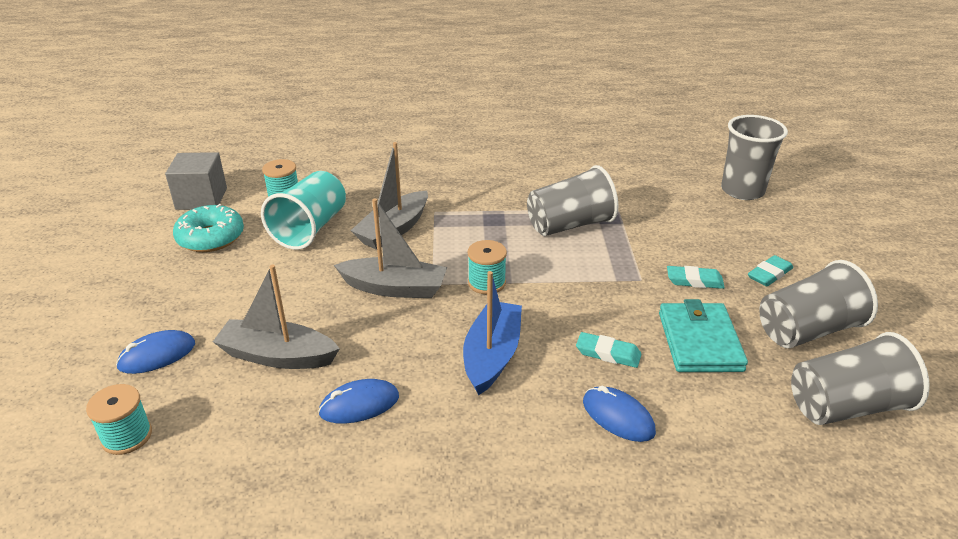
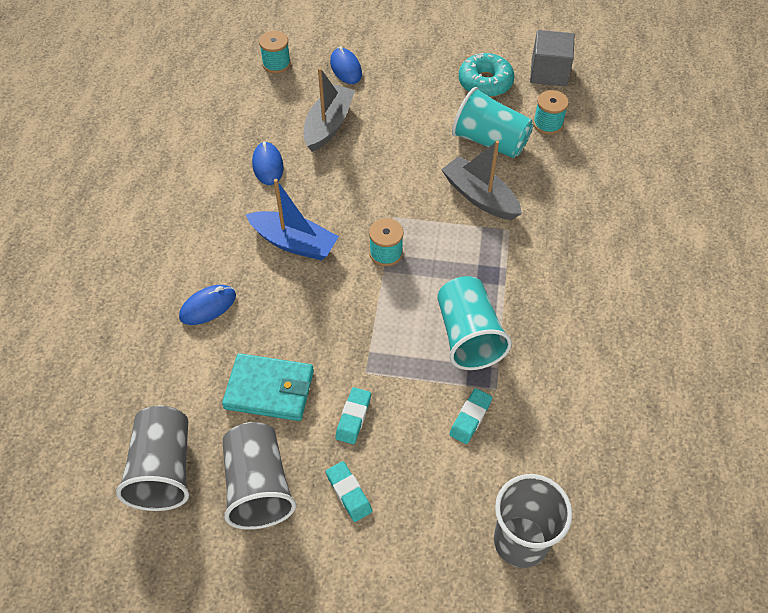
camera: 100 degrees right, 20 degrees up
(394, 288) = (392, 191): grey boat -> none
(570, 225) = (468, 336): grey cup -> turquoise cup
(608, 353) = (274, 318): turquoise eraser -> turquoise eraser (470, 418)

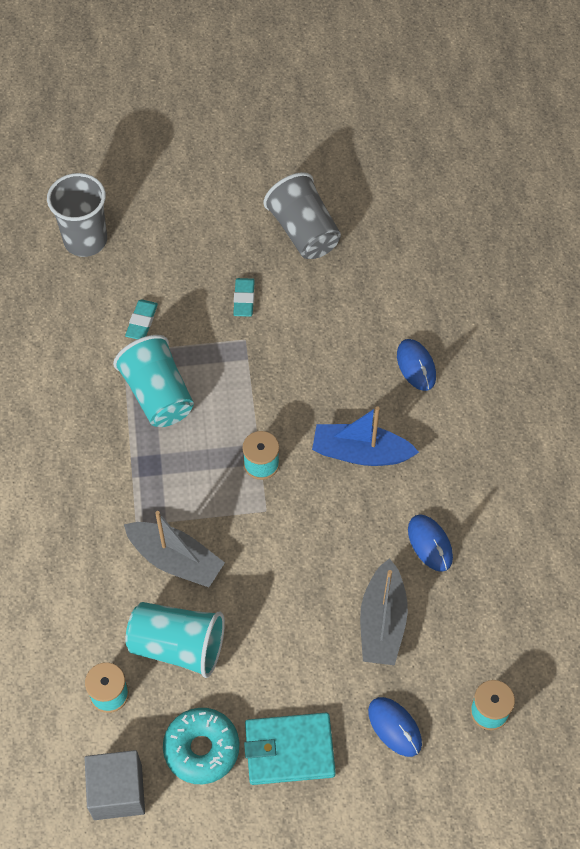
camera: 165 degrees right, 5 degrees up
(163, 469) = (385, 226): grey cup -> none
(208, 306) = (416, 366): blue mouse -> blue mouse turned 60 degrees counterclockwise
(269, 389) = (325, 305): turquoise wallet -> turquoise wallet (289, 750)
(348, 493) = (229, 243): turquoise eraser -> none

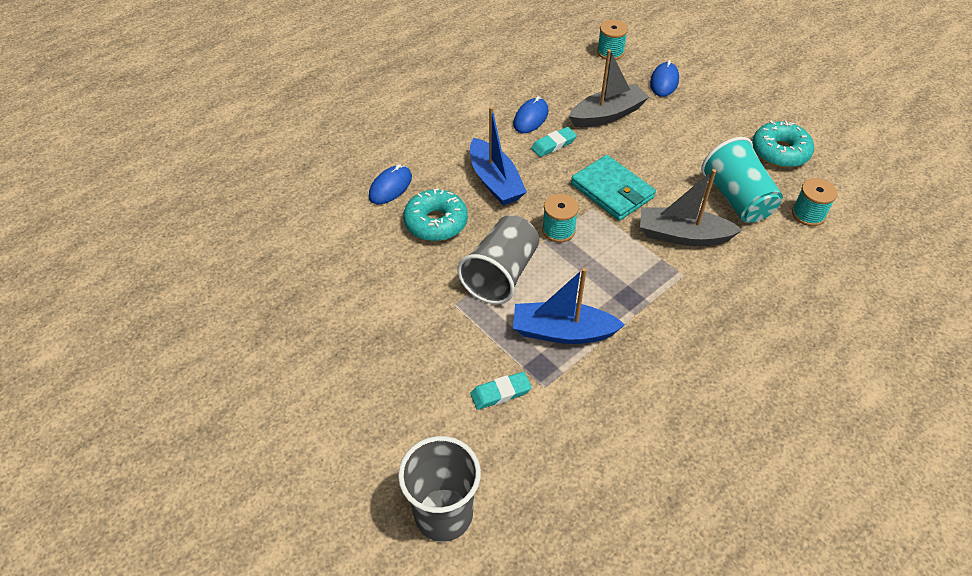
camera: 125 degrees left, 10 degrees down
(117, 791) = (852, 175): grey cube -> none
(158, 395) = (562, 332): turquoise cup -> blue boat
(175, 560) = (683, 235): grey boat -> grey boat turned 75 degrees counterclockwise
(244, 299) = (412, 329): turquoise eraser -> turquoise eraser (553, 144)
(289, 750) = (731, 115): turquoise wallet -> turquoise wallet (612, 191)
(303, 232) = (299, 327): grey cup -> grey cup (501, 274)
(344, 376) = (436, 222): none -> turquoise donut

